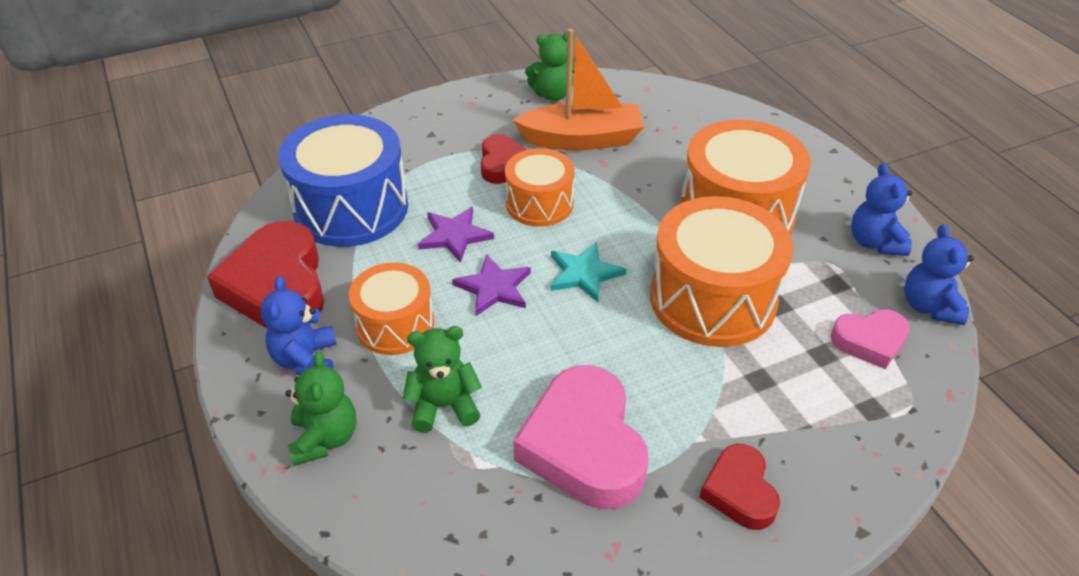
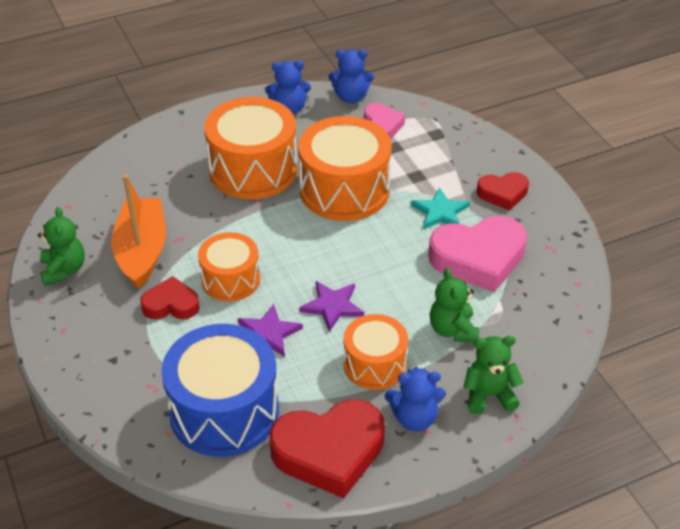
camera: 90 degrees left, 0 degrees up
(584, 274) = (317, 254): turquoise star -> turquoise star (440, 212)

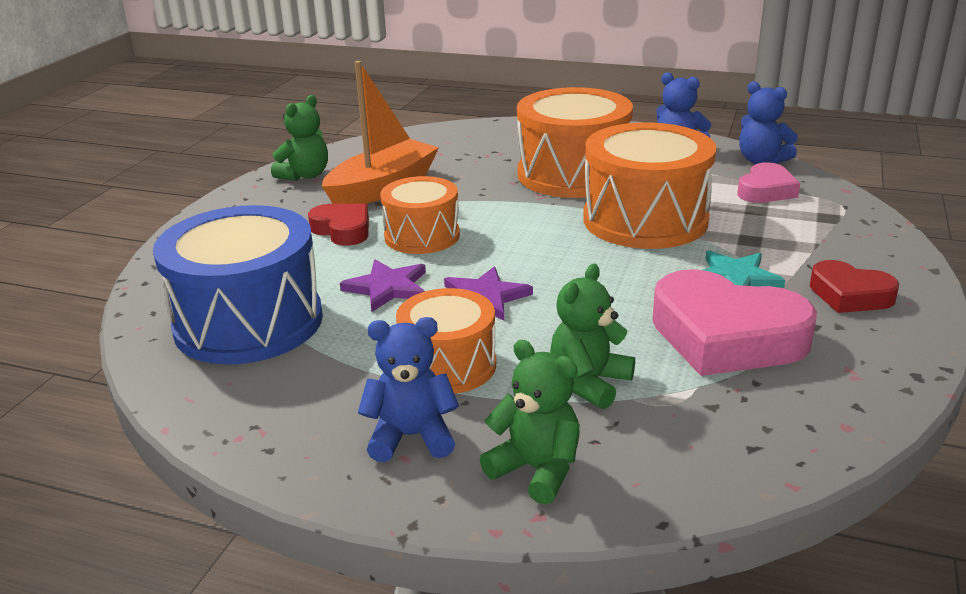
camera: 45 degrees right, 15 degrees down
(329, 452) = (276, 410): red heart -> none
(414, 418) = (411, 437): blue teddy bear -> blue teddy bear turned 135 degrees clockwise

